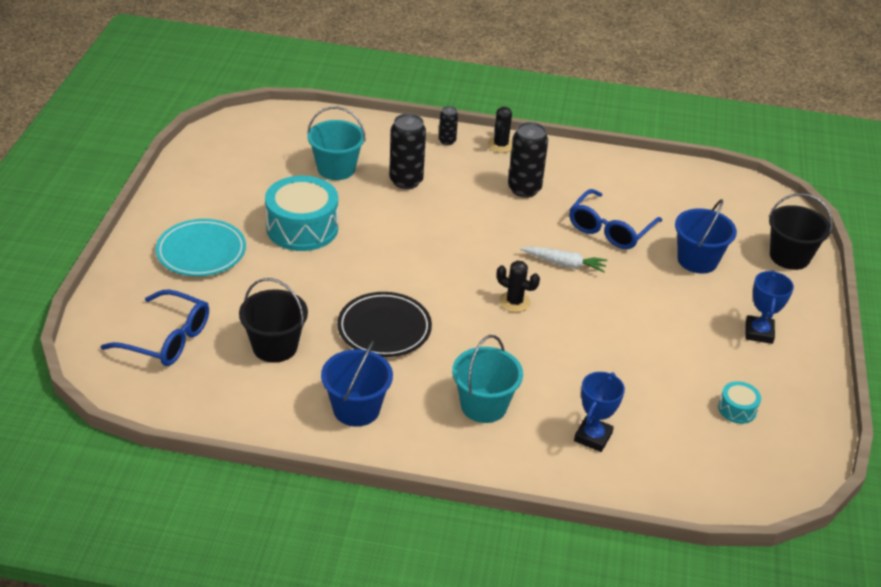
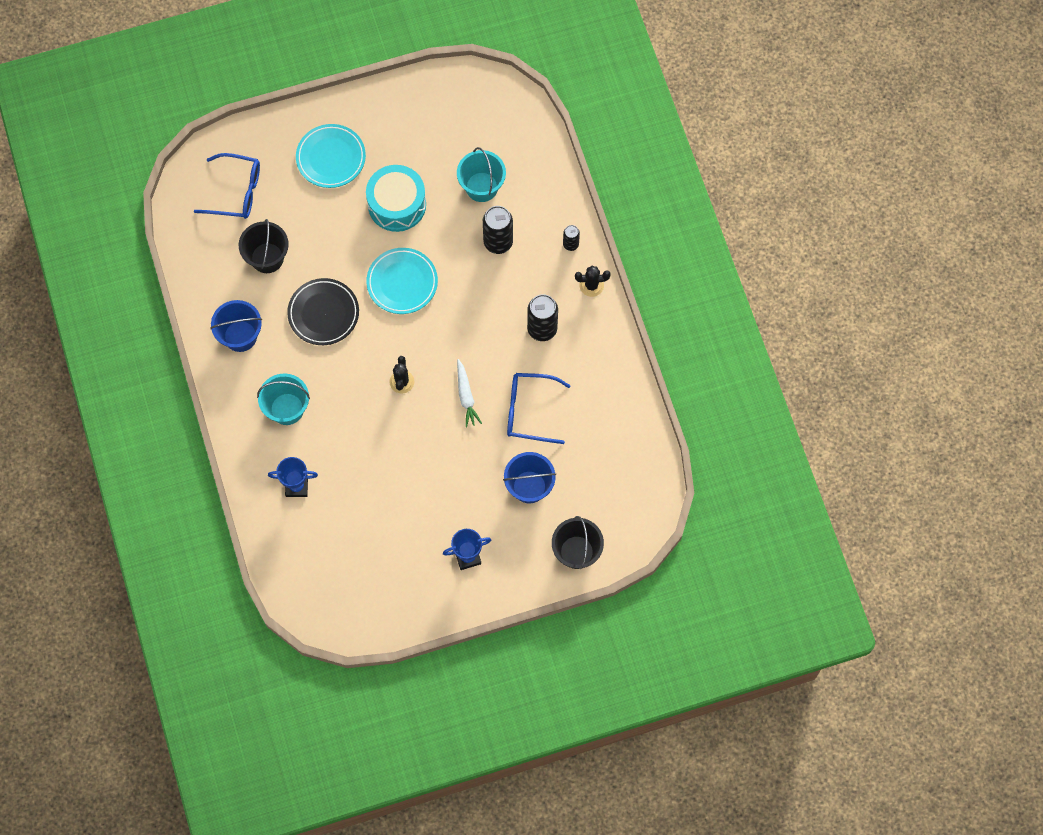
camera: 65 degrees right, 30 degrees up
(167, 339) = (236, 192): blue glasses -> blue glasses turned 75 degrees counterclockwise
(396, 258) = (402, 282): none -> turquoise plate
(737, 409) = (376, 567): turquoise drum -> none

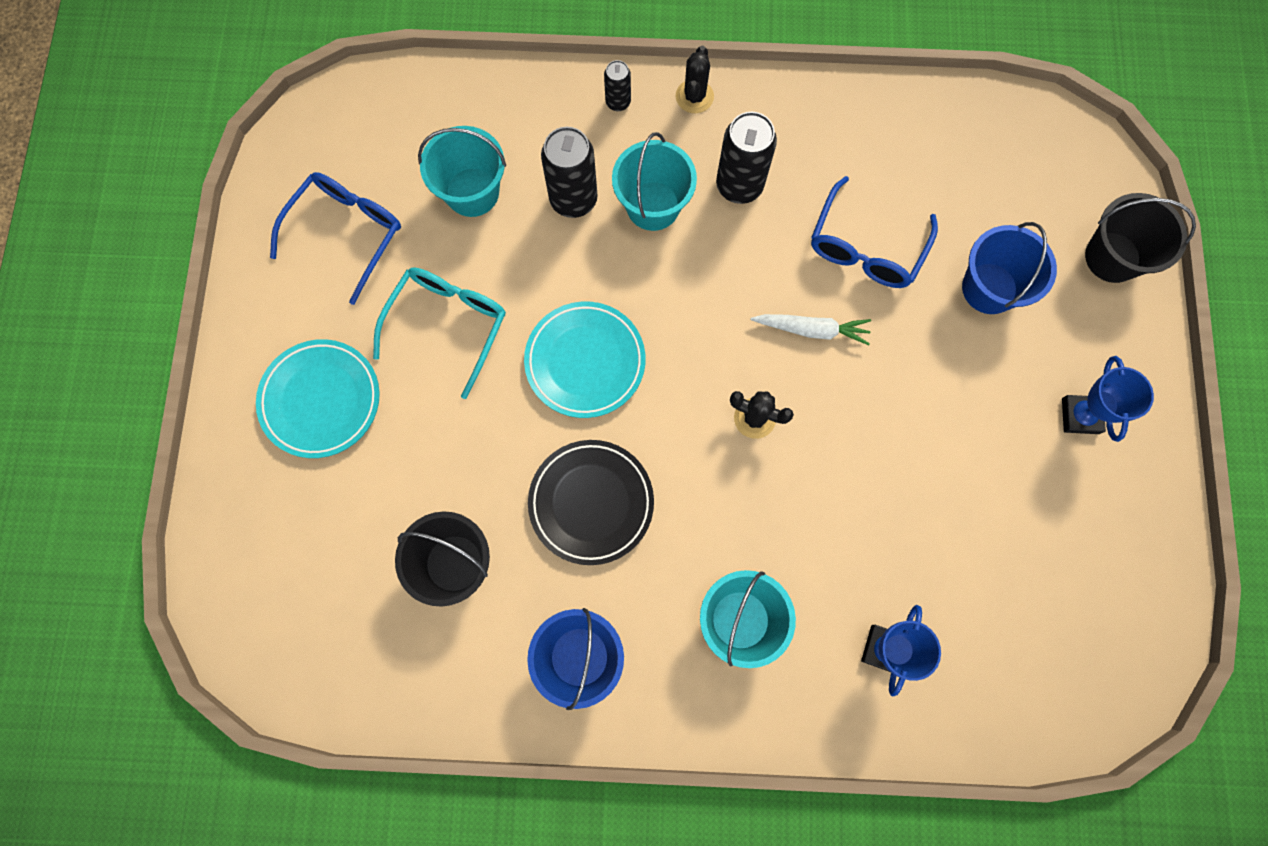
camera: 70 degrees left, 5 degrees up
(236, 192) = (311, 576): blue glasses -> blue glasses (346, 233)
(397, 204) = (448, 325): turquoise drum -> turquoise glasses
(510, 286) = (653, 206): none -> turquoise bucket

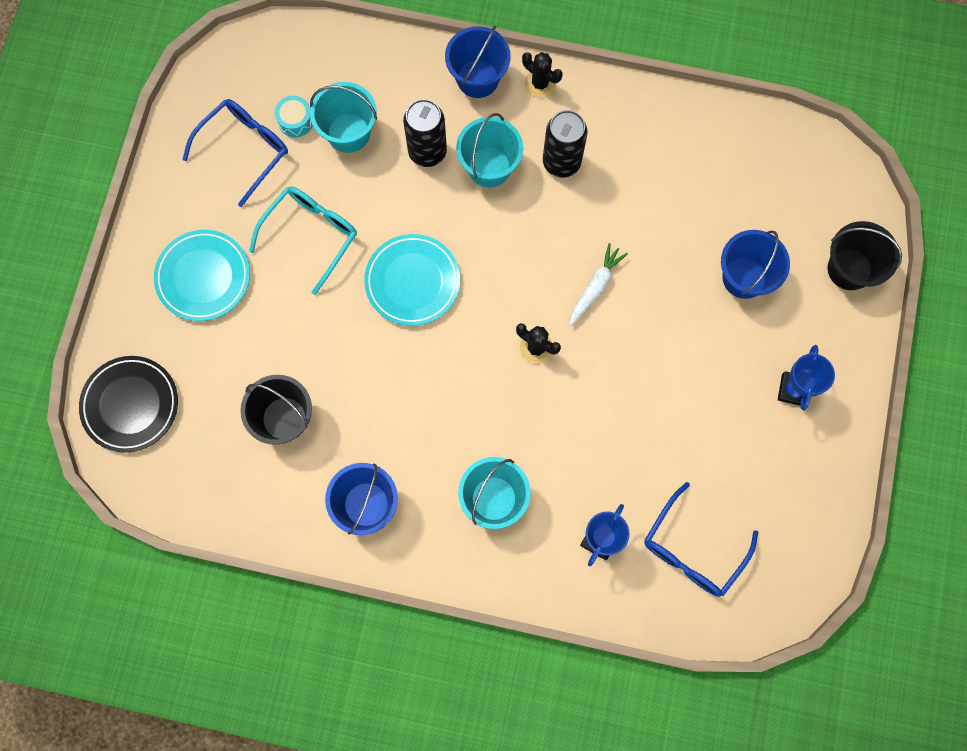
camera: 10 degrees right, 0 degrees up
(404, 188) = (295, 121): none -> turquoise drum
(591, 503) = (397, 391): black plate -> black plate (131, 405)
(618, 102) = (477, 78): black can -> blue bucket
(694, 96) = (540, 84): black cactus -> black cactus turned 75 degrees counterclockwise
(812, 330) = (595, 287): white carrot -> white carrot turned 75 degrees counterclockwise
(866, 247) = (652, 228): blue glasses -> blue glasses (693, 549)

